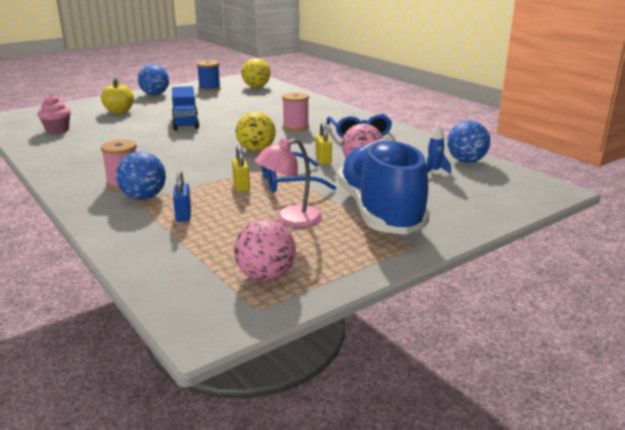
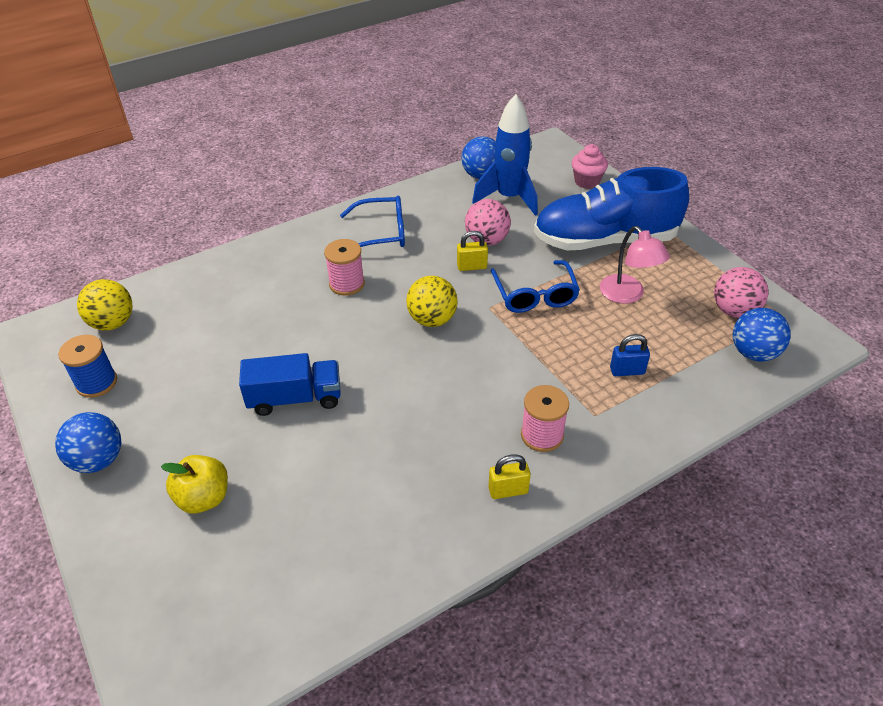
camera: 85 degrees left, 20 degrees up
(57, 130) = (295, 573): pink cupcake -> pink cupcake (587, 181)
(144, 197) = (583, 409): blue ball -> blue ball (753, 353)
(241, 186) = (548, 330): yellow padlock -> yellow padlock (508, 490)
(434, 172) = (509, 198): blue rocket -> blue rocket, size x2.26

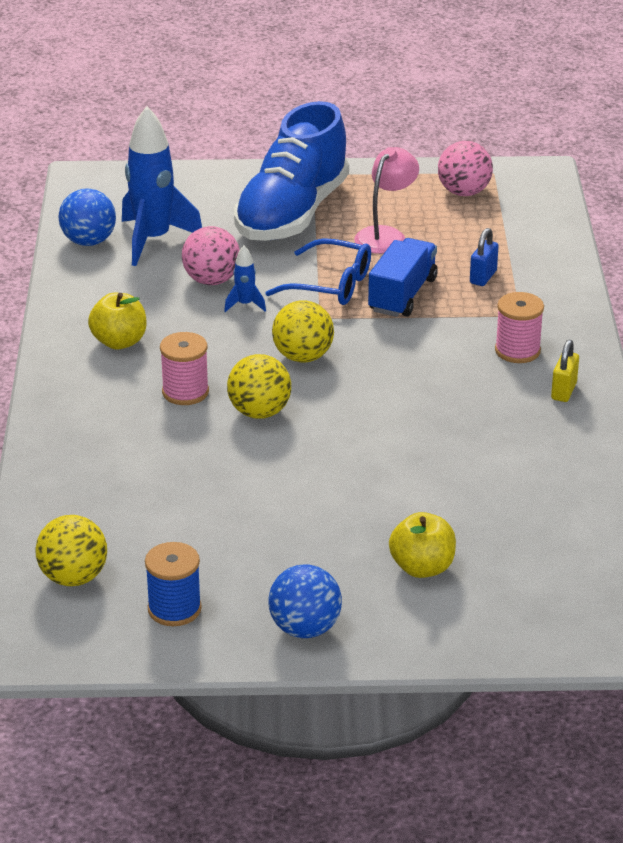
camera: 60 degrees left, 10 degrees down
(295, 398) = (335, 476): blue truck -> blue truck (402, 295)
(348, 327) = (259, 412): none -> yellow ball
(381, 233) = (119, 342): blue glasses -> yellow apple
(472, 266) = (245, 305): yellow padlock -> blue rocket
(587, 181) = (182, 184): pink cupcake -> none
(627, 295) = (385, 235): pink lamp -> pink lamp turned 60 degrees counterclockwise
(753, 353) = (523, 207): blue ball -> none

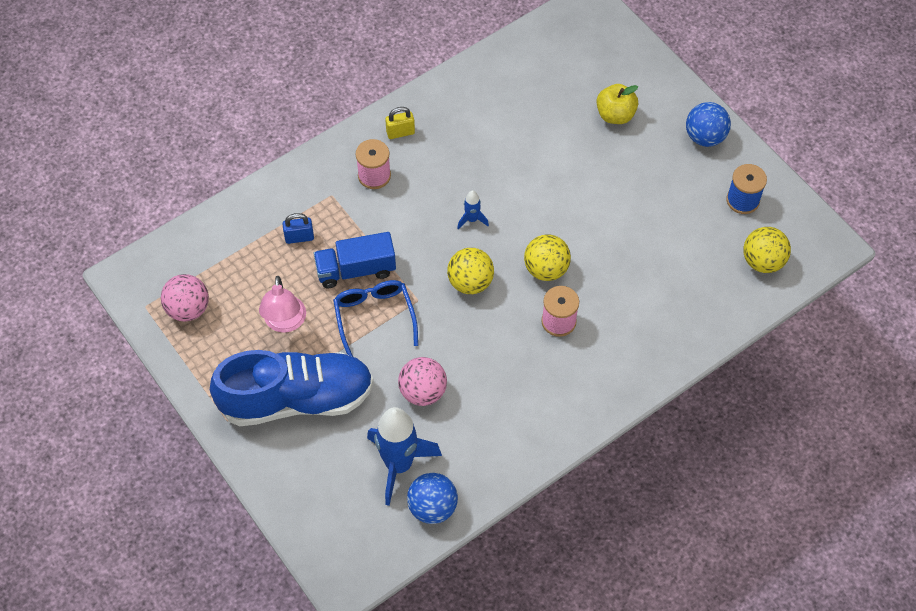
camera: 125 degrees left, 25 degrees up
(119, 342) = (537, 396): yellow apple -> none
(245, 305) = (437, 352): blue rocket -> blue rocket (472, 219)
(385, 235) = (285, 323): pink lamp -> pink lamp turned 90 degrees counterclockwise

